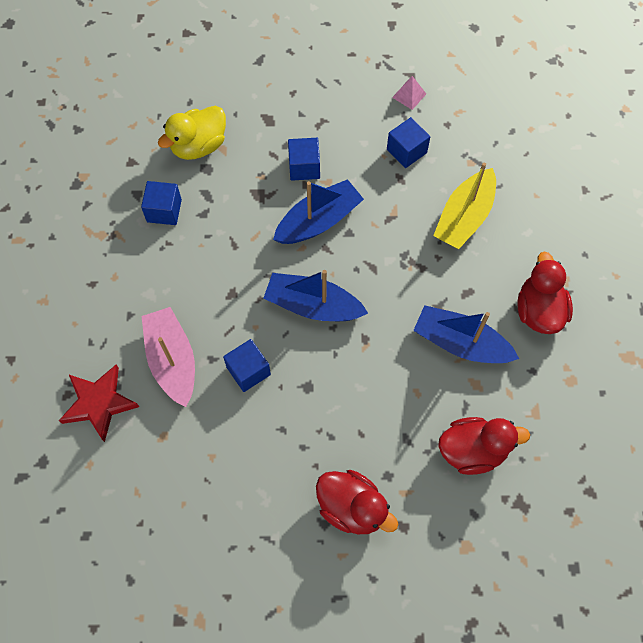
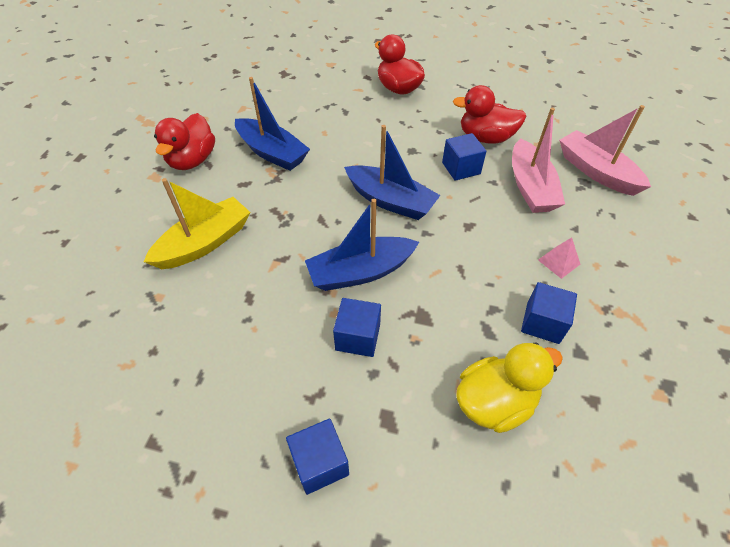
camera: 165 degrees left, 15 degrees down
(99, 403) = (596, 171): red star -> pink boat
(406, 151) = (223, 328): blue cube -> blue cube (320, 463)
(409, 95) = (175, 407): pink pyramid -> pink pyramid (558, 262)
(473, 450) = (300, 99): red duck -> red duck (485, 138)

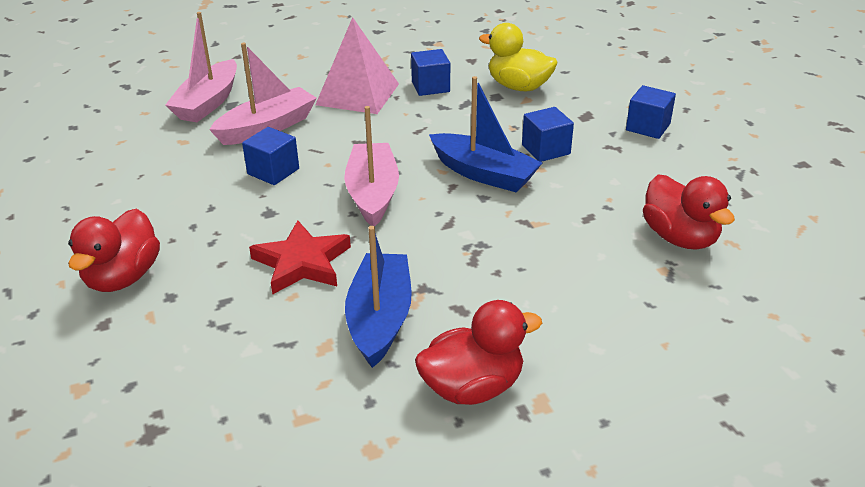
camera: 125 degrees left, 15 degrees down
(205, 243) = (573, 282): yellow boat -> none
(348, 145) = (302, 262): none -> red star
(390, 201) = (372, 194): blue boat -> pink boat
(485, 138) = (198, 173): red duck -> red duck (679, 237)
(558, 262) = (358, 94): pink pyramid -> pink pyramid, size x2.30

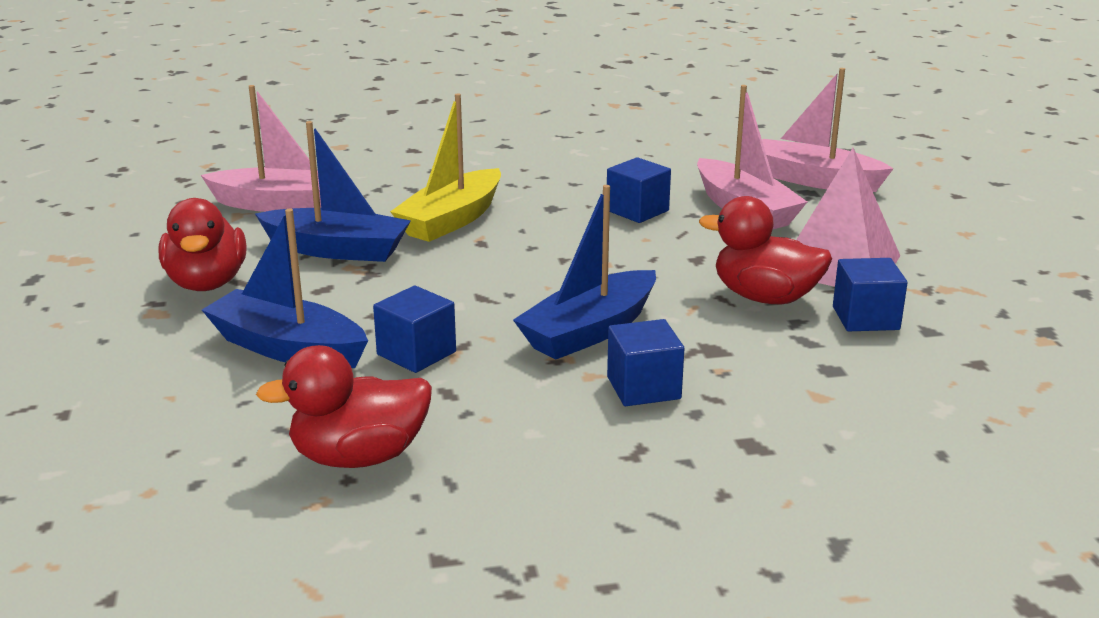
camera: 100 degrees right, 10 degrees down
(123, 277) = (473, 153): red duck -> red duck (765, 297)
(302, 262) = (452, 220): red star -> yellow boat
(372, 194) = (567, 259): pink boat -> pink boat (280, 205)
(518, 87) = (869, 394): yellow duck -> none
(567, 302) = (288, 348): none -> blue boat
(648, 127) = (700, 504): blue cube -> blue cube (416, 353)

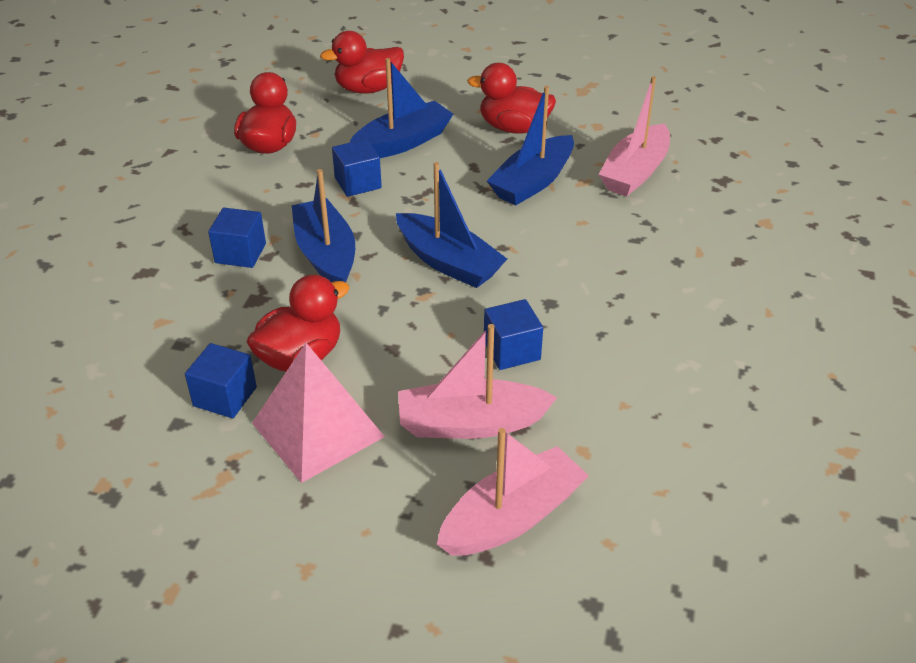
camera: 115 degrees right, 15 degrees up
(121, 420) = (368, 89): none -> red duck
(452, 220) = (555, 243): yellow boat -> none
(535, 262) = (448, 262): none -> blue boat

